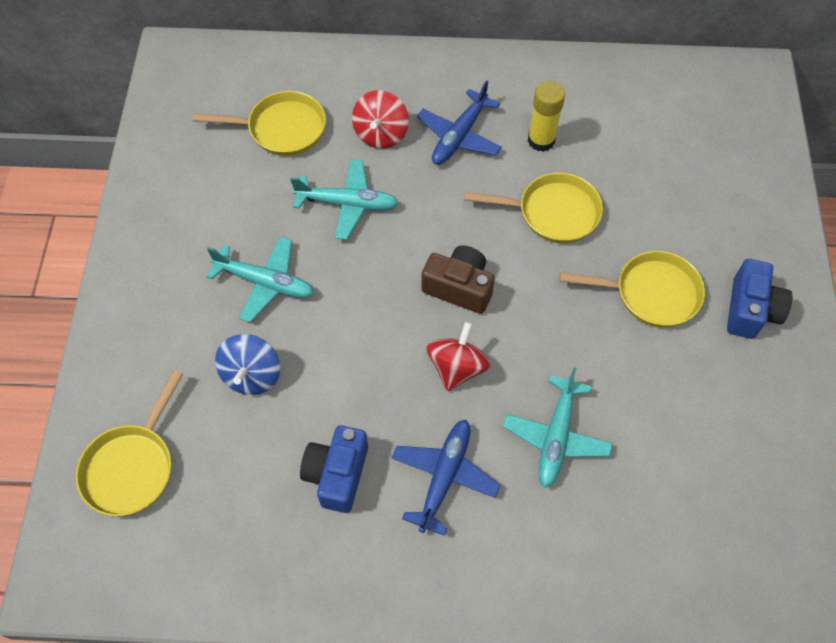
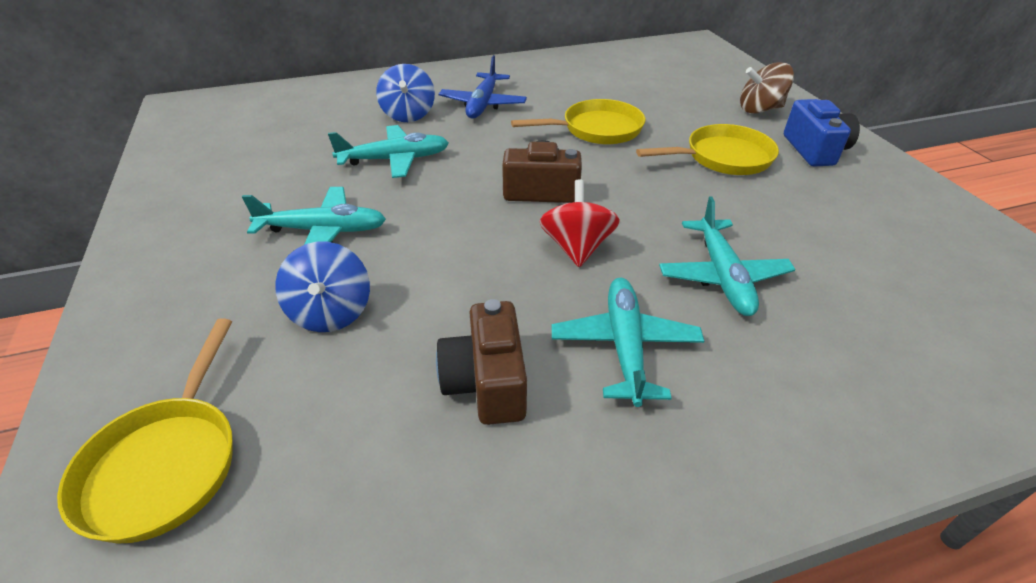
camera: 20 degrees left, 20 degrees down
(281, 129) = (306, 128): yellow pan -> none
(337, 474) = (486, 382): blue camera -> brown camera
(381, 134) = (408, 114): red spinning top -> blue spinning top
(444, 477) = (625, 346): blue plane -> turquoise plane
(541, 140) = (557, 95): yellow glue stick -> none
(741, 228) = (759, 109): none -> brown spinning top

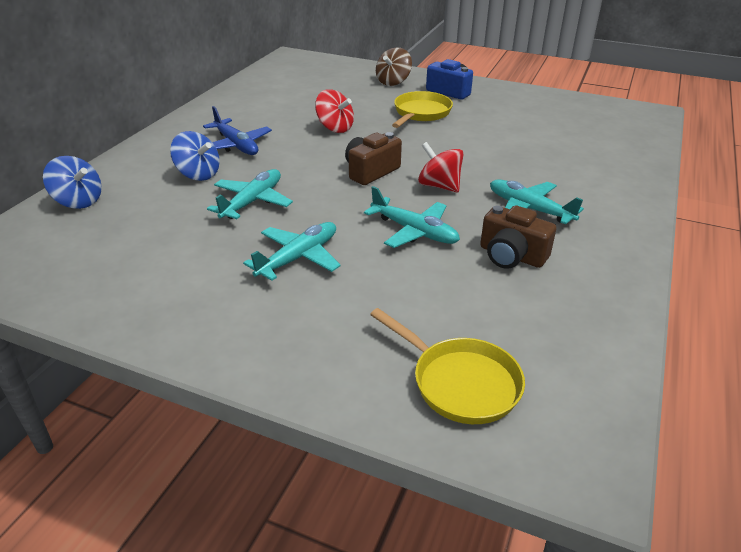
camera: 50 degrees left, 5 degrees down
(331, 312) = (392, 283): blue spinning top -> blue spinning top (78, 201)
(597, 129) = (335, 128): yellow pan -> red spinning top
(722, 275) = (511, 162): turquoise plane -> turquoise plane (414, 231)

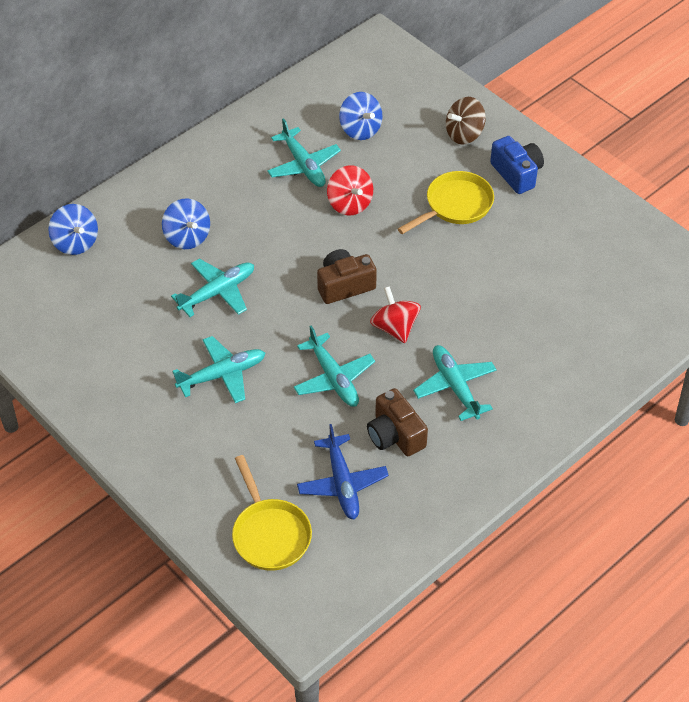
camera: 25 degrees right, 15 degrees up
(236, 145) = (240, 202): blue plane -> blue plane (342, 483)
(278, 116) = (303, 165): none -> turquoise plane
(311, 93) = (360, 129): none -> blue spinning top

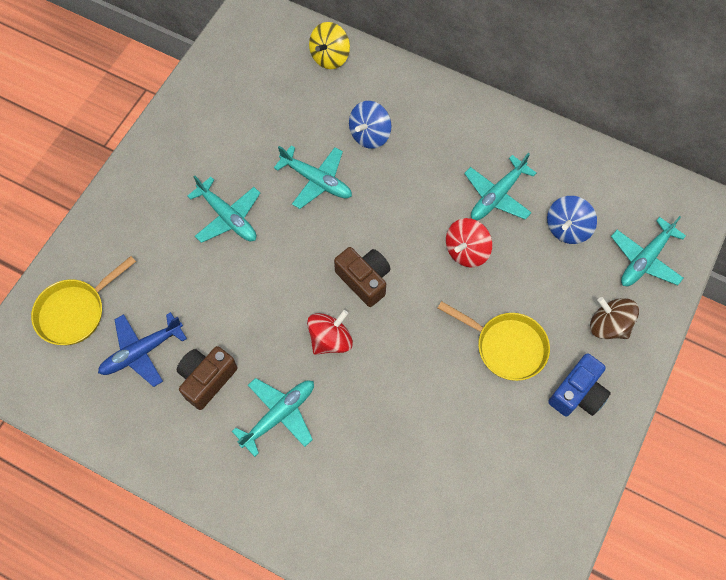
camera: 70 degrees right, 15 degrees up
(76, 242) = (330, 57): blue spinning top -> yellow spinning top
(333, 378) = (254, 306): turquoise plane -> turquoise plane (645, 259)

